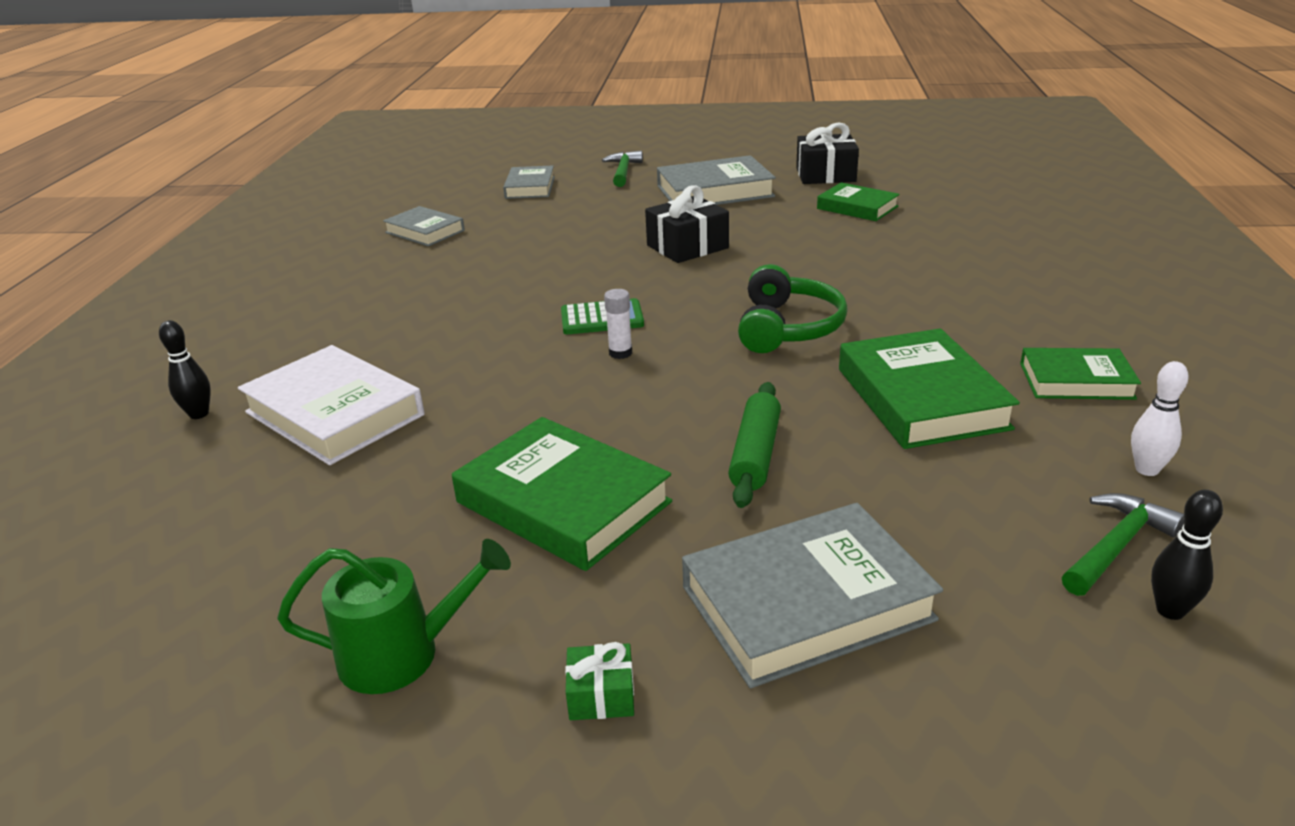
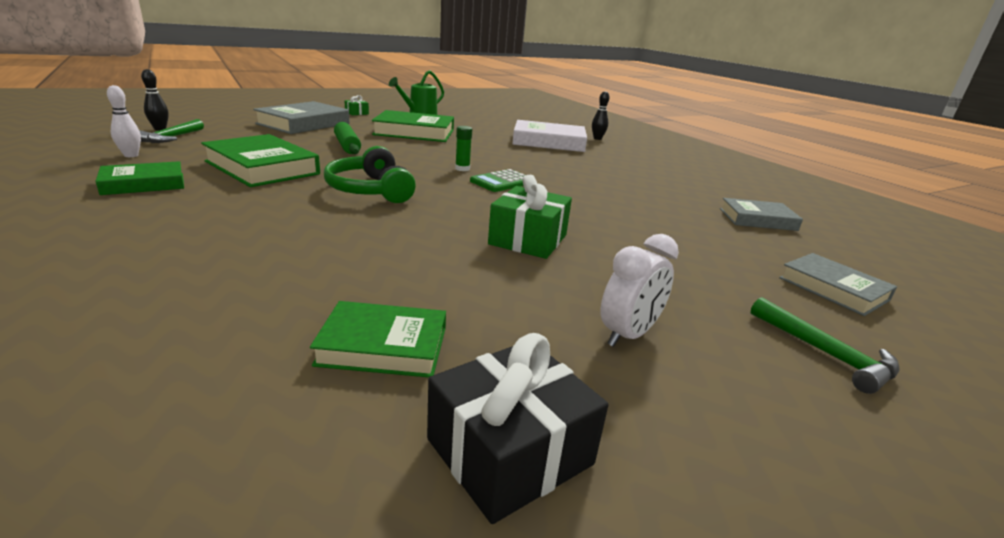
camera: 140 degrees right, 5 degrees down
(620, 353) = (462, 169): white glue stick -> green glue stick
(687, 247) = (528, 239): black gift -> green gift
(715, 191) = (628, 335): grey book -> white clock

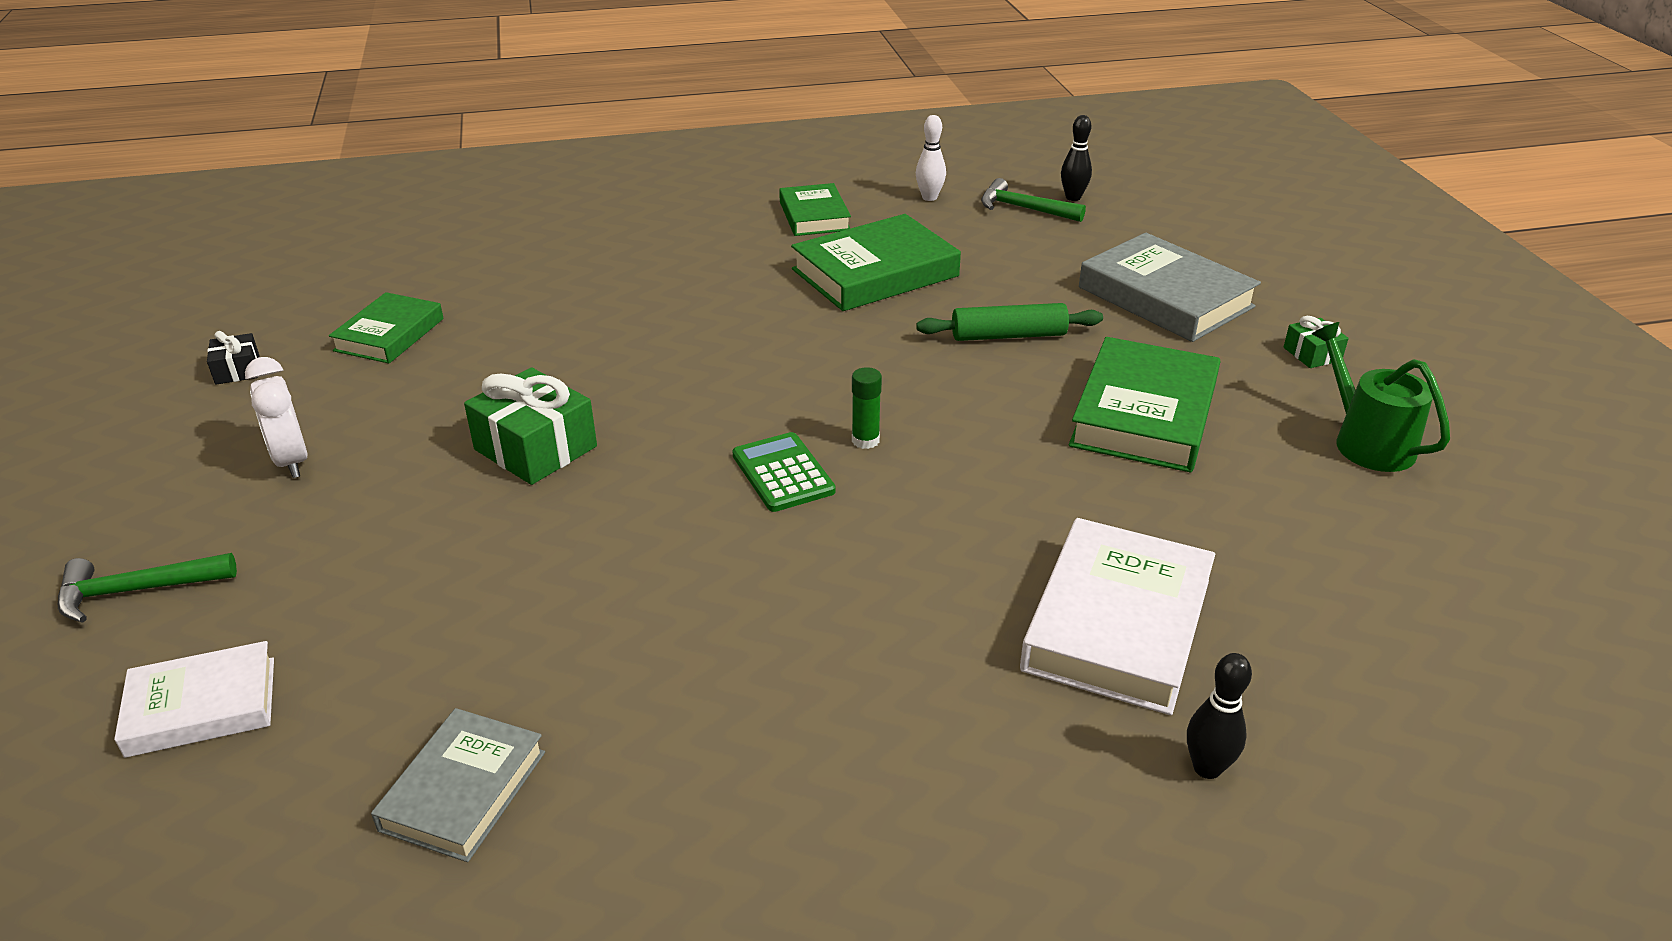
camera: 110 degrees right, 10 degrees up
(370, 190) = (764, 346): green headphones -> none
(509, 451) = (237, 370): black gift -> black gift, size x0.52
(833, 289) = (202, 706): grey book -> white book

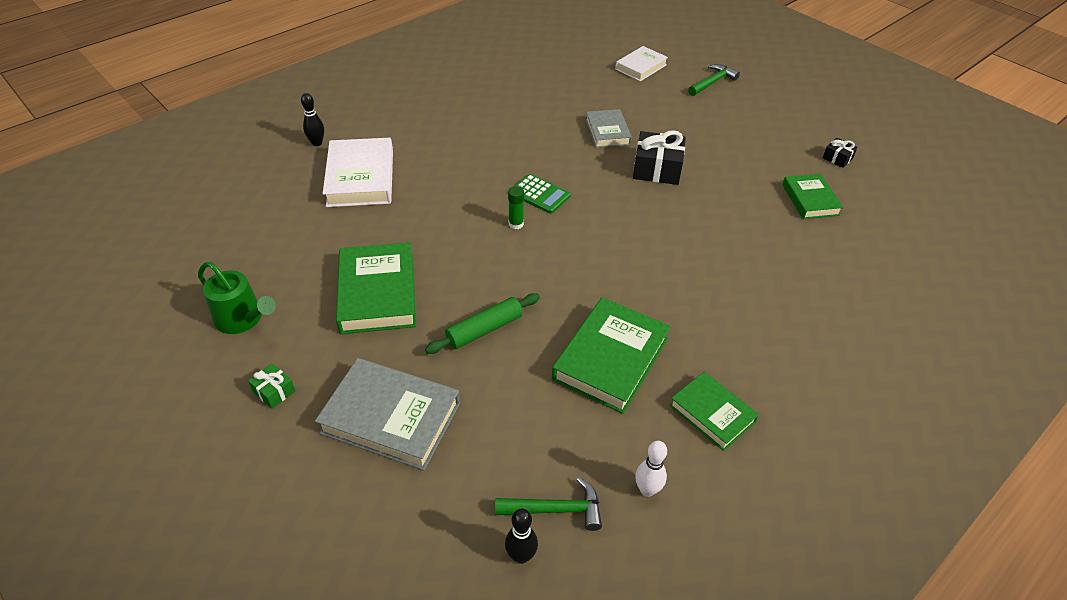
camera: 150 degrees right, 10 degrees up
(291, 461) = (741, 132): white clock -> none
(463, 791) = (542, 74): grey book -> grey book (607, 132)
(535, 448) = (657, 169): green gift -> black gift

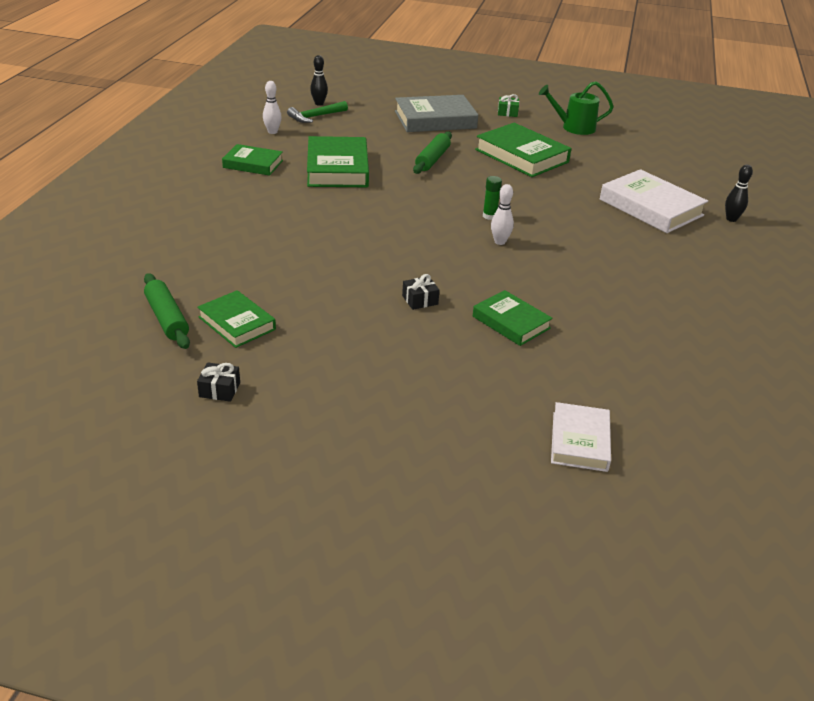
camera: 145 degrees right, 10 degrees down
(539, 194) = (500, 242): green calculator -> white bowling pin
(607, 132) = (511, 322): grey book -> green book
(657, 169) = (420, 300): black gift -> black gift, size x0.52
(712, 82) = (458, 456): green hammer -> none
(866, 223) = (167, 318): none -> green rolling pin

